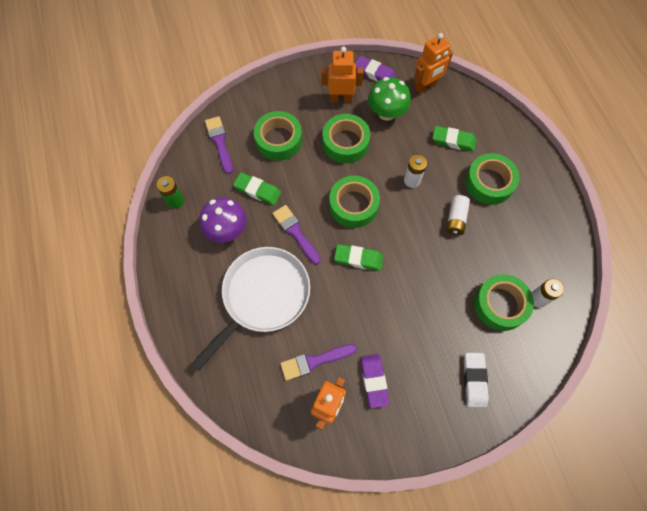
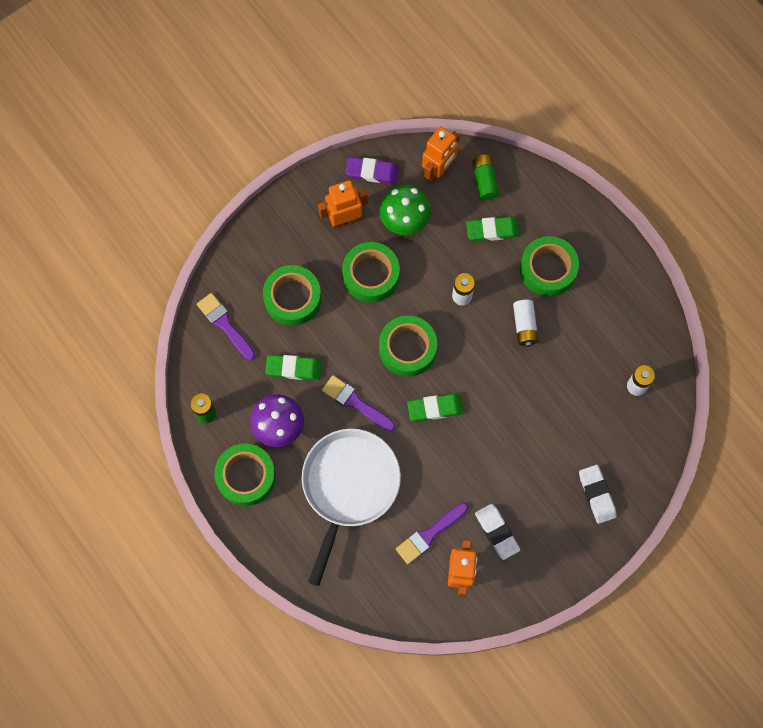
camera: 20 degrees left, 5 degrees up
(374, 381) = (497, 532): purple eraser -> white eraser
(459, 104) = (485, 180): none -> green battery
(500, 304) = (600, 406): green tape -> green tape (246, 476)

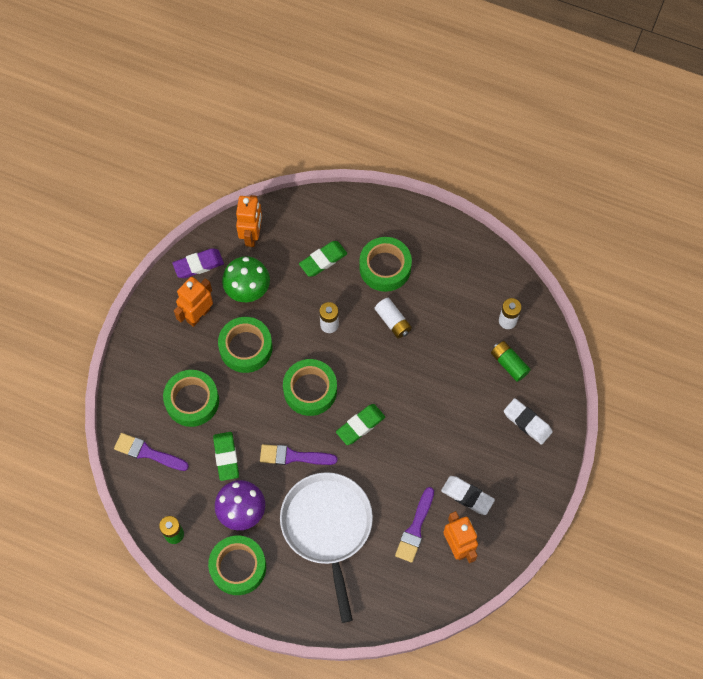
camera: 30 degrees left, 5 degrees down
(293, 368) = (226, 457): green eraser -> green eraser turned 75 degrees counterclockwise
(485, 180) = (294, 224): green battery -> green battery (509, 364)

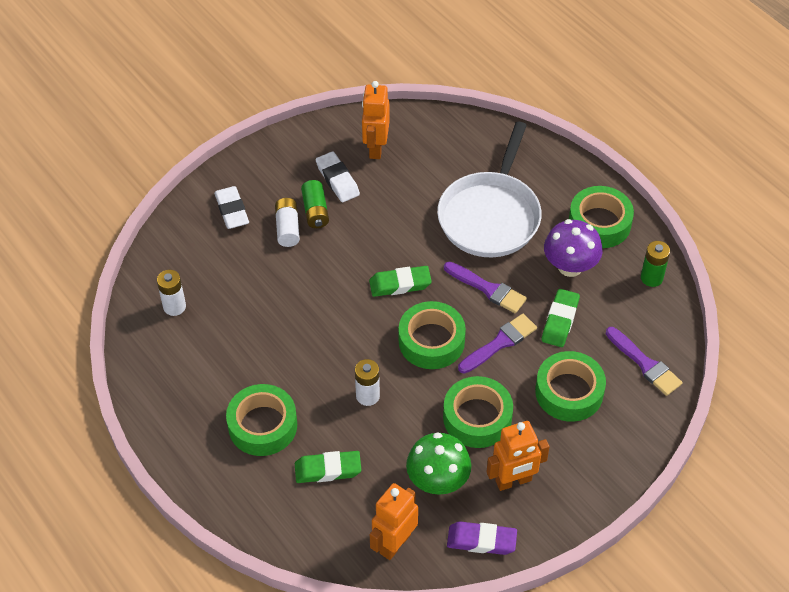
camera: 150 degrees left, 15 degrees down
(393, 321) = (295, 365): white battery -> white battery (287, 228)
(415, 528) = (406, 178): purple brush -> purple brush (500, 343)
(509, 364) = (206, 267): green battery -> green battery (315, 211)

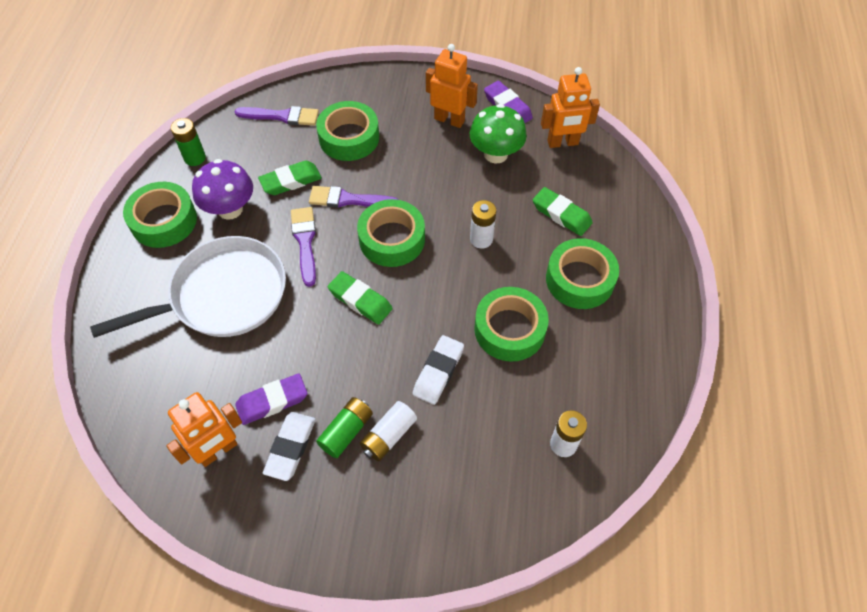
camera: 135 degrees left, 5 degrees up
(232, 210) = (417, 505): white eraser -> white eraser (438, 372)
(378, 191) = (272, 401): none -> purple eraser
(477, 418) = (425, 168): green tape -> green tape (509, 329)
(644, 364) = (282, 116): purple brush -> purple brush turned 90 degrees clockwise

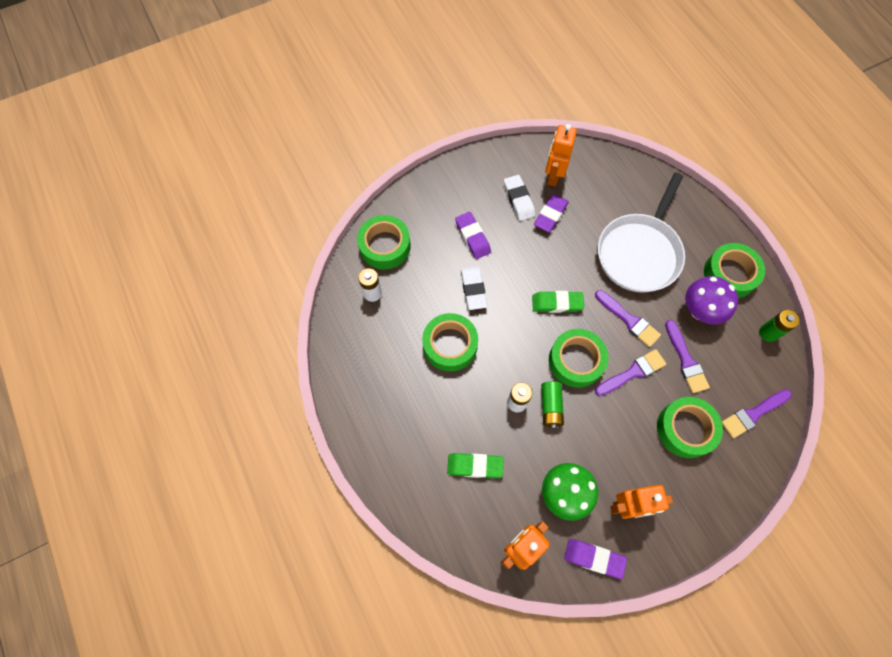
camera: 145 degrees right, 10 degrees up
(291, 181) = (685, 360): green eraser -> purple brush
(346, 431) = (497, 225): green battery -> green battery (550, 407)
(388, 436) = (472, 237): white battery -> purple eraser
(579, 279) = (427, 415): green tape -> green tape (385, 246)

